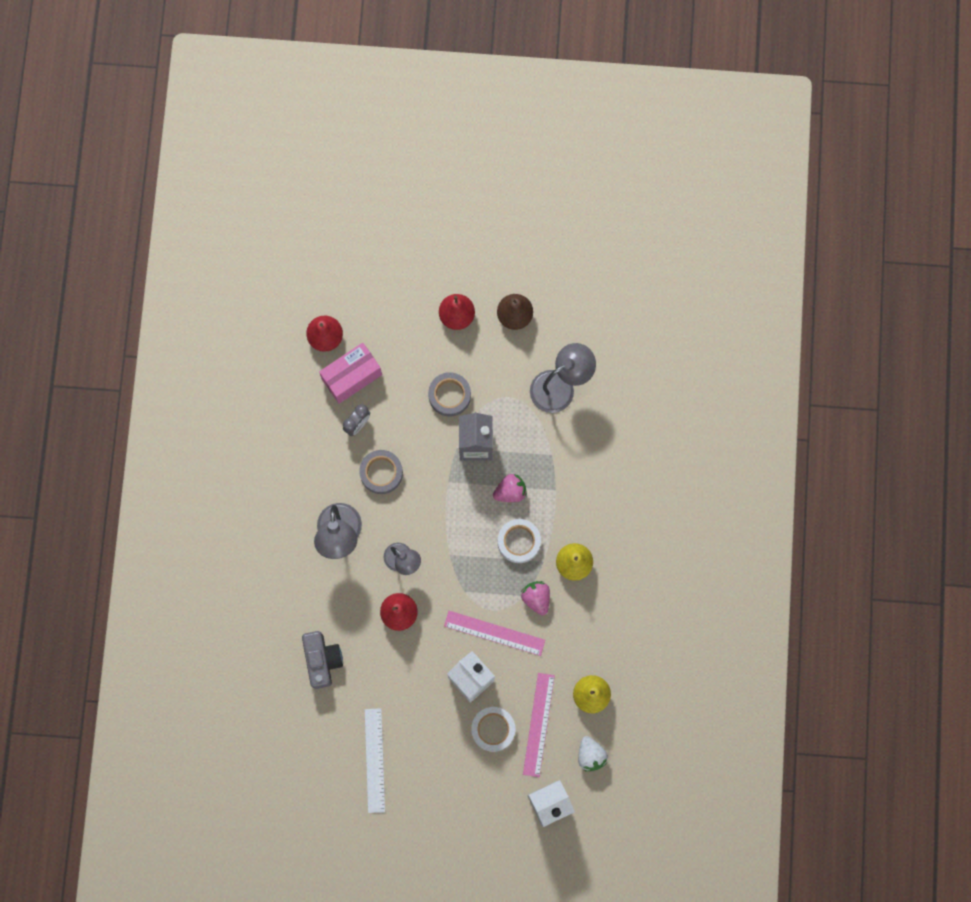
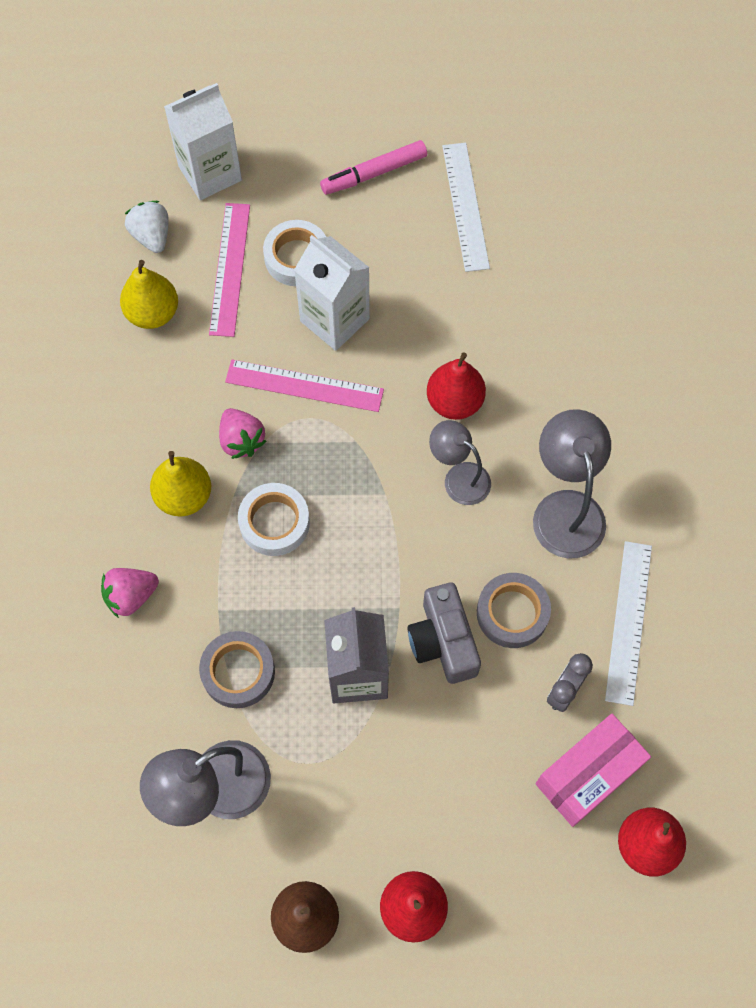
camera: 175 degrees right, 10 degrees down
(313, 461) = (629, 622): none -> white ruler
(322, 660) = (563, 328): grey camera -> grey camera (443, 641)
(435, 793) = (374, 173): none -> pink marker
(449, 395) = (411, 756): grey tape -> grey tape (238, 672)
(510, 491) = (293, 601): pink strawberry -> pink strawberry (131, 596)

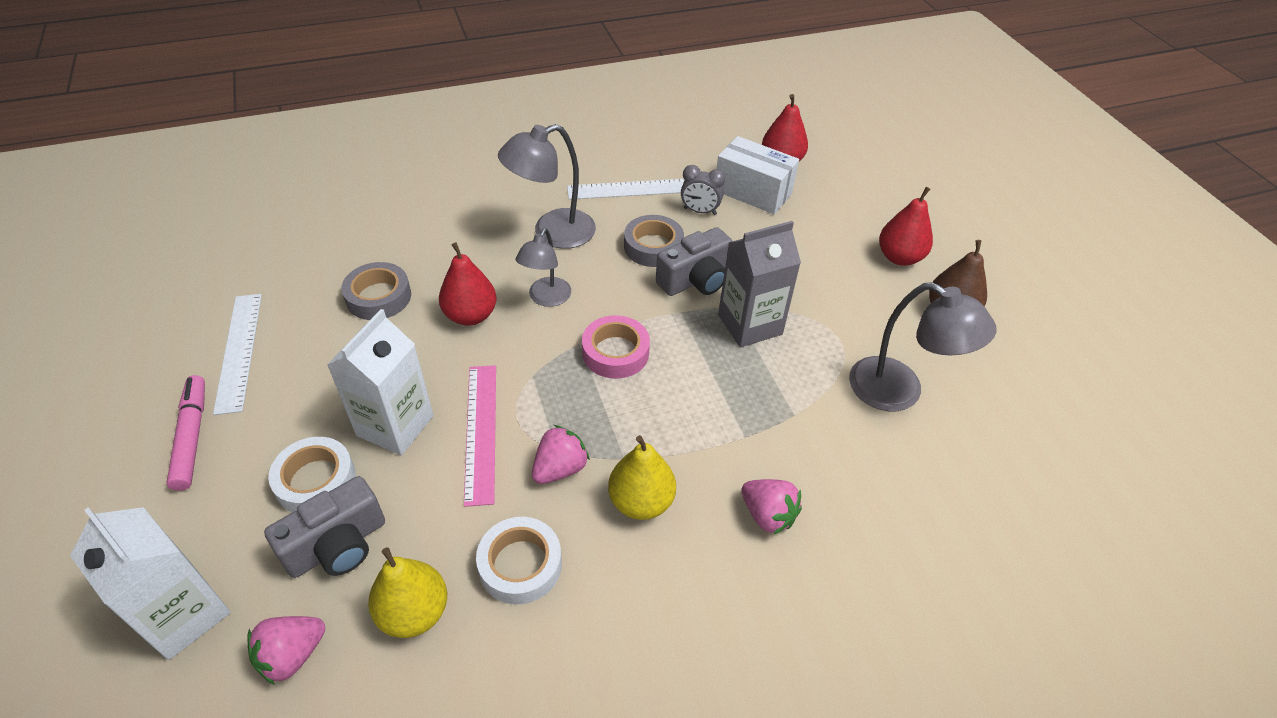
camera: 110 degrees left, 20 degrees down
(152, 236) = (292, 655): white strawberry -> pink strawberry
(229, 269) = (337, 545): pink ruler -> grey camera
(238, 672) = (793, 405): grey tape -> grey tape (378, 297)
(274, 522) = (639, 416): white tape -> white tape (520, 565)
(361, 524) = (615, 352): none -> pink tape
(374, 173) = (191, 437): pink marker -> pink marker turned 150 degrees counterclockwise
(465, 206) = (239, 351): white ruler -> white ruler turned 75 degrees counterclockwise
(587, 775) = (752, 192): pink box -> white box

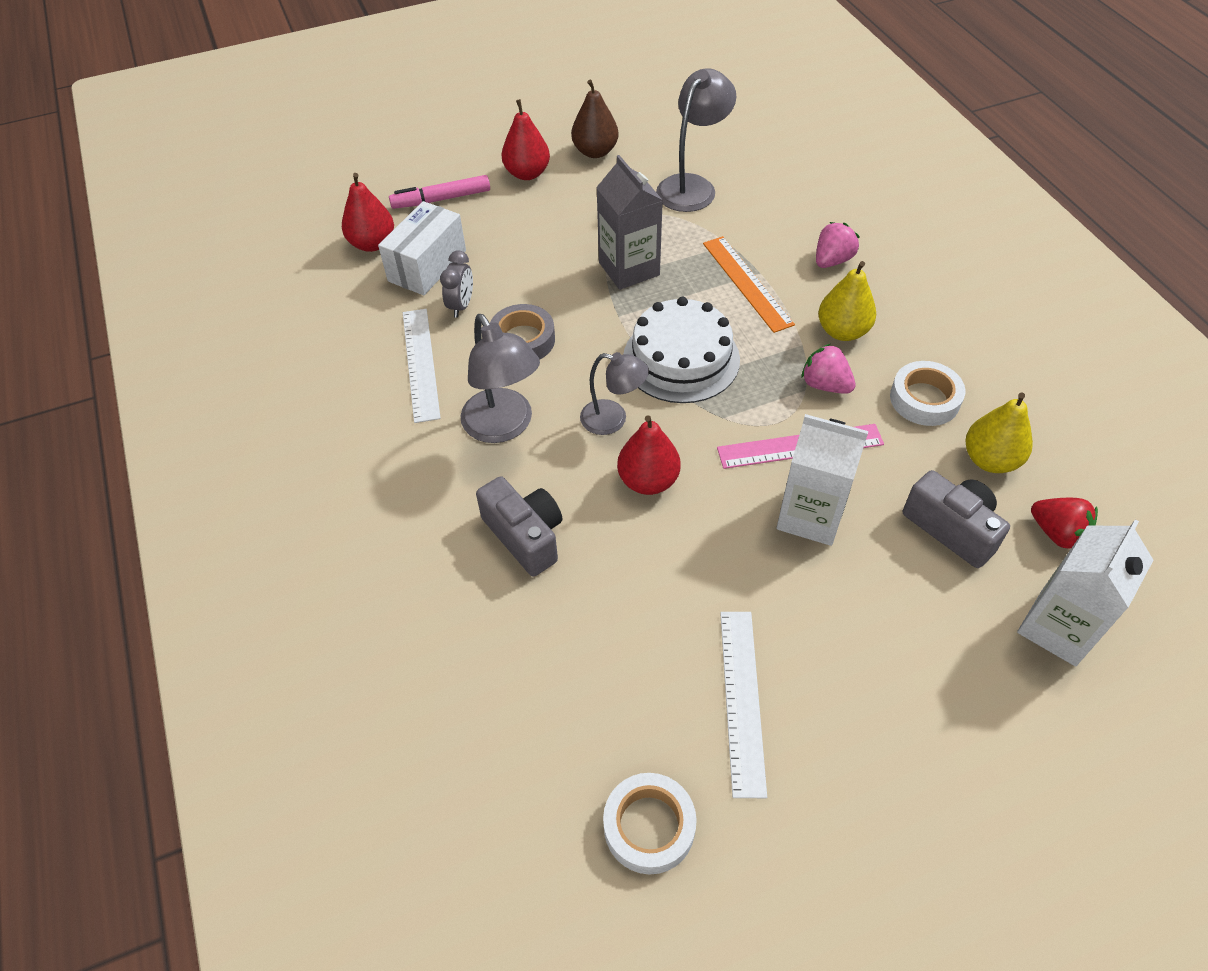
camera: 90 degrees left, 5 degrees up
(191, 437) = (874, 702): pink marker -> pink marker (441, 199)
(239, 351) = (742, 700): white ruler -> white ruler turned 75 degrees counterclockwise
(292, 655) = (1057, 533): pink strawberry -> red strawberry
(316, 481) = (892, 565): white tape -> white tape (649, 826)
(378, 297) = (630, 575): grey tape -> none
(615, 352) = (681, 359): pink tape -> white cake
(695, 280) = (572, 306): grey camera -> grey camera (525, 536)
(727, 421) = (747, 283): none -> orange ruler

